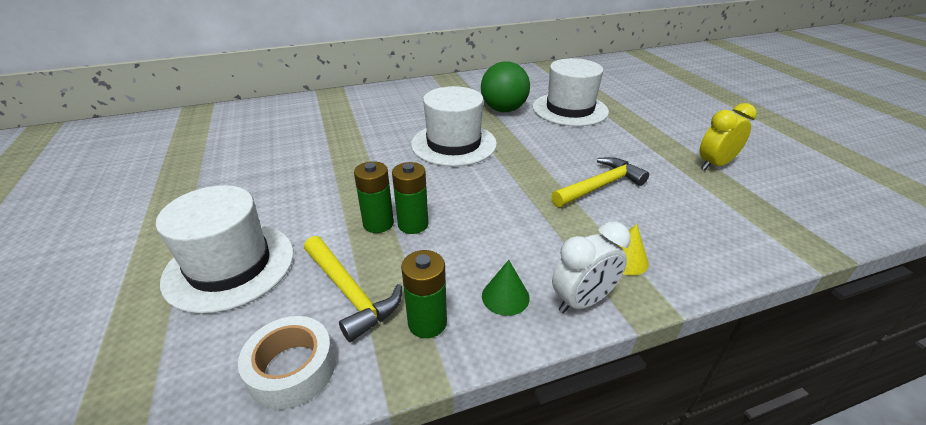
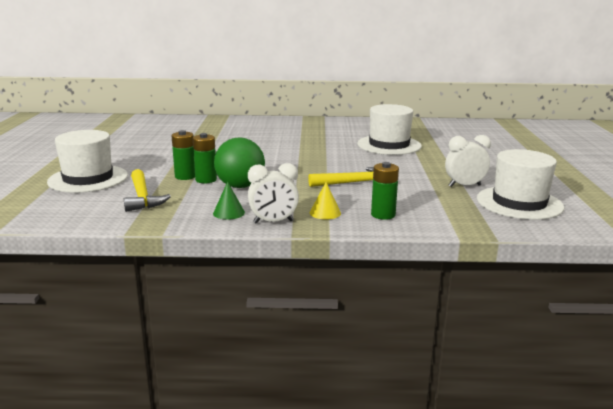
camera: 20 degrees right, 15 degrees down
(292, 369) = (90, 215): white tape -> none
(427, 323) = (173, 213): green battery -> green battery (383, 215)
(453, 144) = (275, 151): white hat -> white hat (519, 203)
(503, 110) = (335, 139): green ball -> green ball (240, 186)
(714, 165) = (464, 186): yellow clock -> white clock

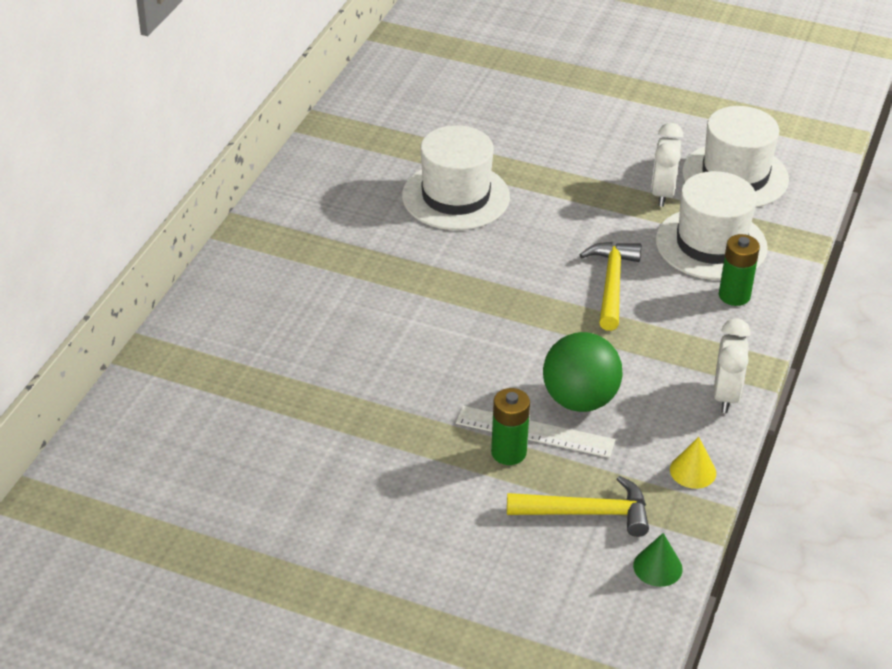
camera: 70 degrees left, 20 degrees up
(88, 179) = (469, 573): white hat -> white hat (711, 244)
(206, 180) = (535, 431): green battery -> white ruler
(228, 213) = (681, 431): green cone -> green cone (657, 567)
(325, 213) = (711, 342): yellow cone -> yellow cone (693, 471)

